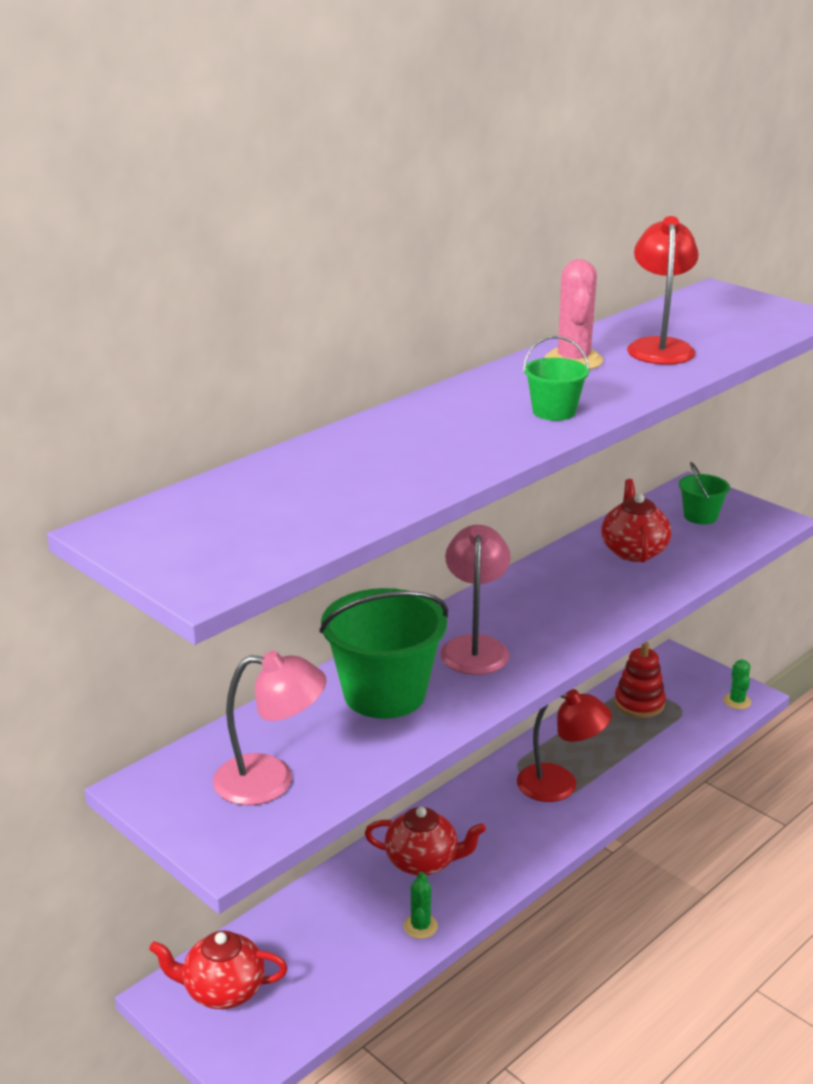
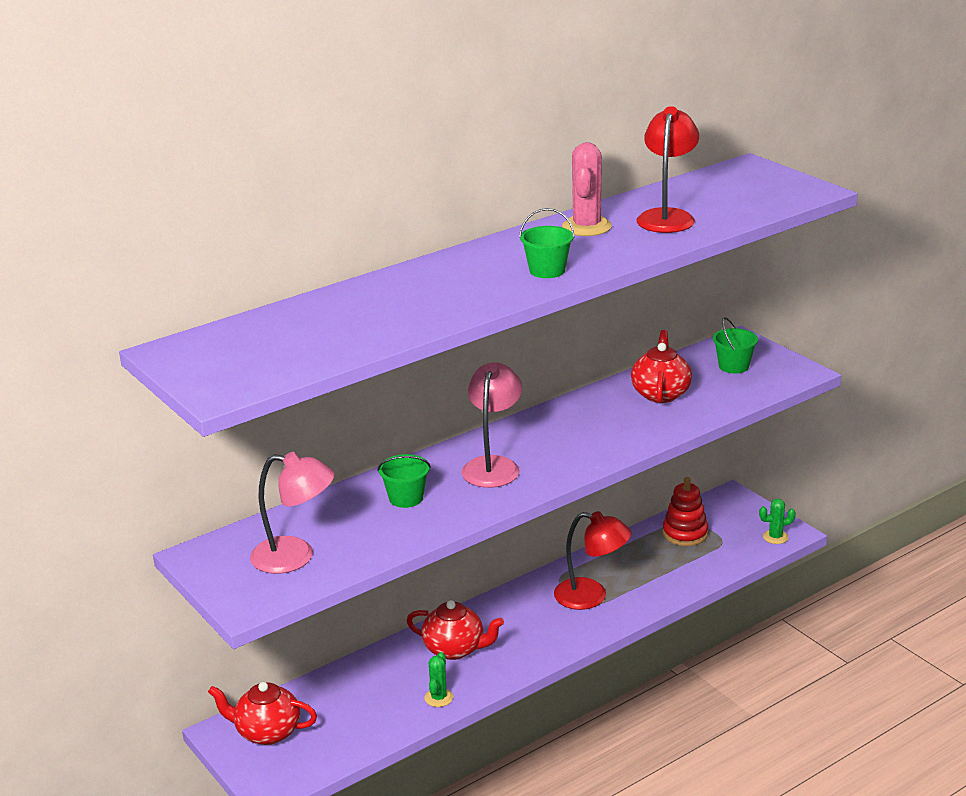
camera: 10 degrees right, 0 degrees up
(384, 694) = (406, 498): green bucket -> green bucket, size x0.51
(737, 701) = (775, 537): green cactus -> green cactus turned 75 degrees clockwise

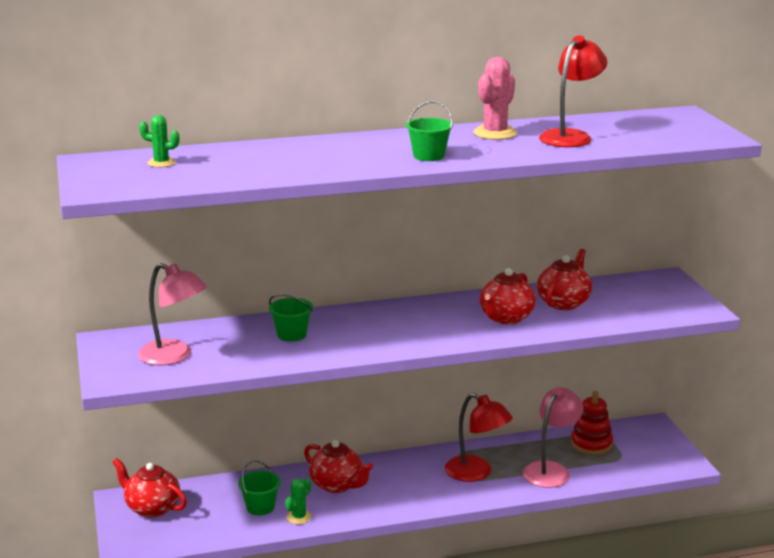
camera: 20 degrees right, 5 degrees down
(493, 465) = (379, 326): pink lamp -> pink lamp (551, 470)
(616, 425) = (506, 318): none -> red teapot
(733, 366) = (645, 295): green bucket -> green bucket (260, 507)
(775, 537) = (671, 465): green cactus -> green cactus (161, 163)

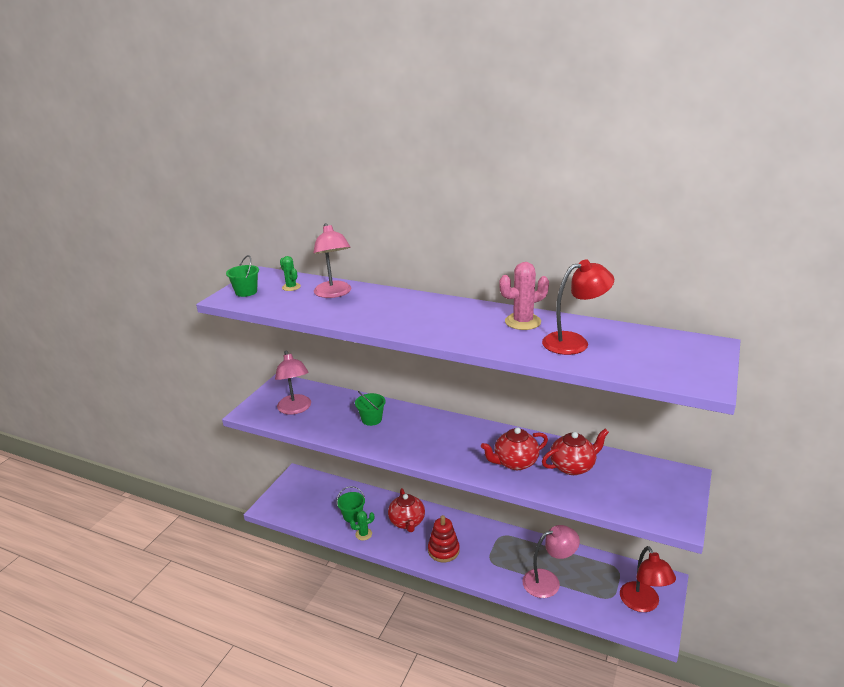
camera: 40 degrees right, 5 degrees up
(152, 508) = (303, 488): red teapot -> none
(234, 156) = (334, 293): none -> pink lamp
(428, 156) = (443, 329): green bucket -> green bucket (246, 292)
(476, 473) = (496, 557): red lamp -> red lamp (643, 604)
(591, 444) = (600, 574): red stacking toy -> red stacking toy (443, 550)

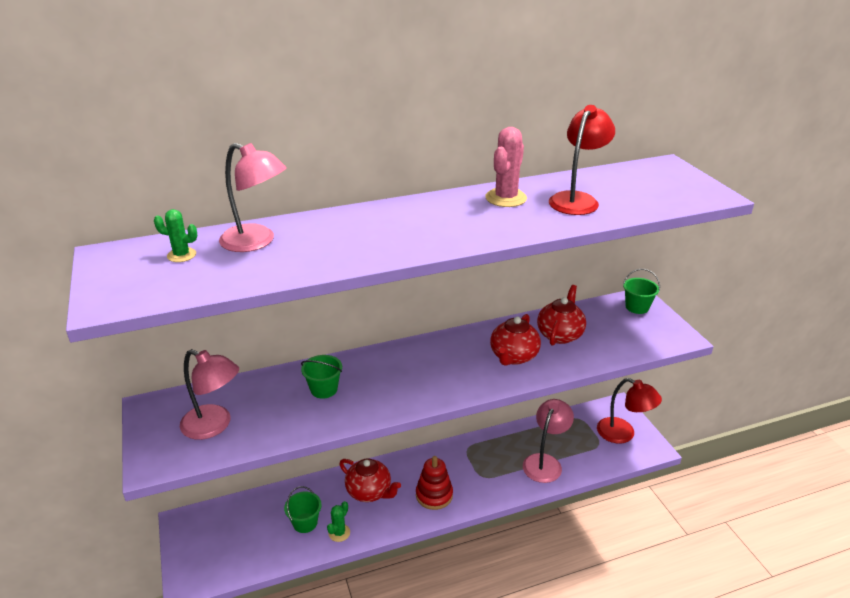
camera: 45 degrees left, 5 degrees up
(246, 292) = (123, 284): green bucket -> green bucket (637, 307)

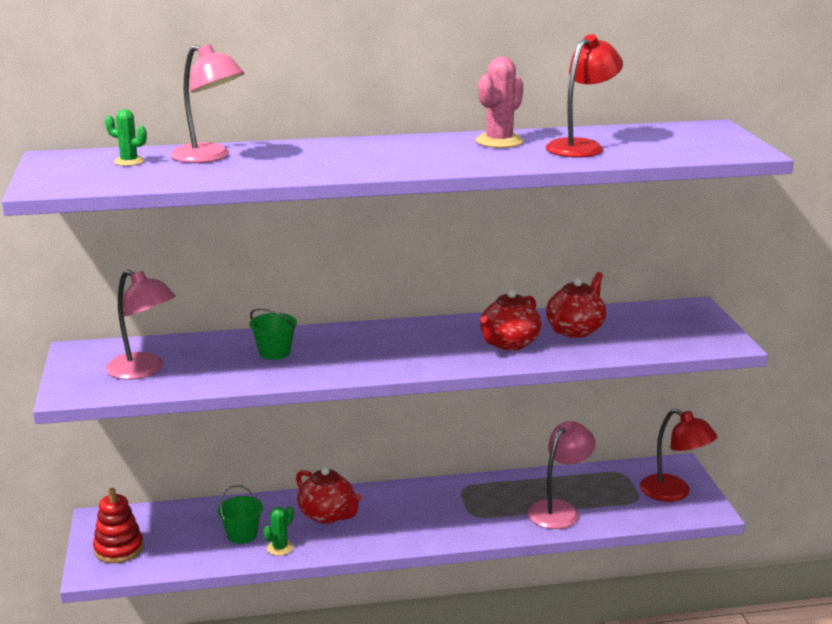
camera: 10 degrees right, 10 degrees down
(434, 495) = (406, 526): red stacking toy -> red stacking toy (119, 549)
(637, 307) = (686, 313): green bucket -> none

